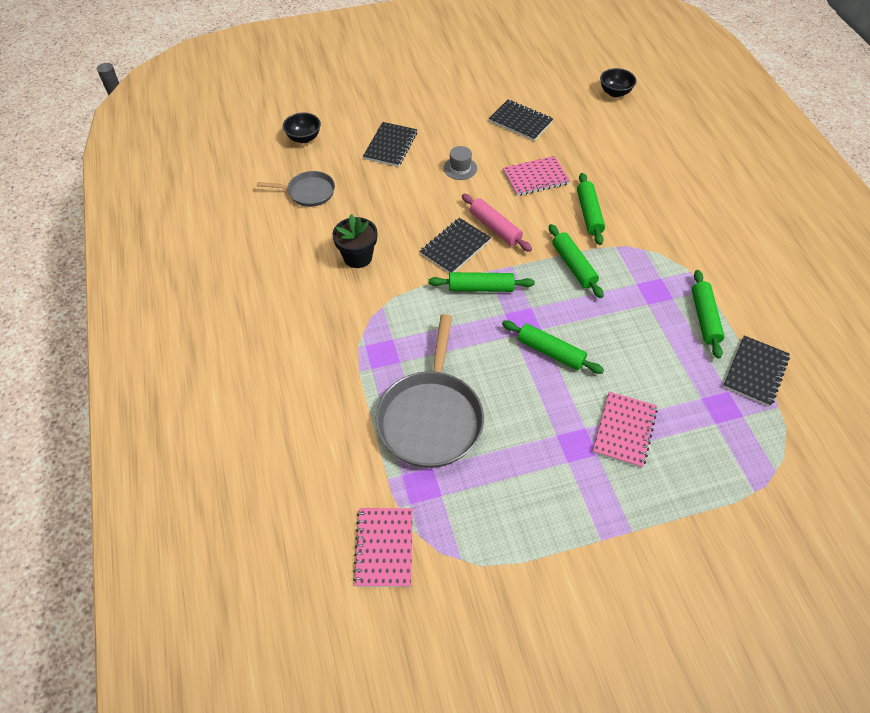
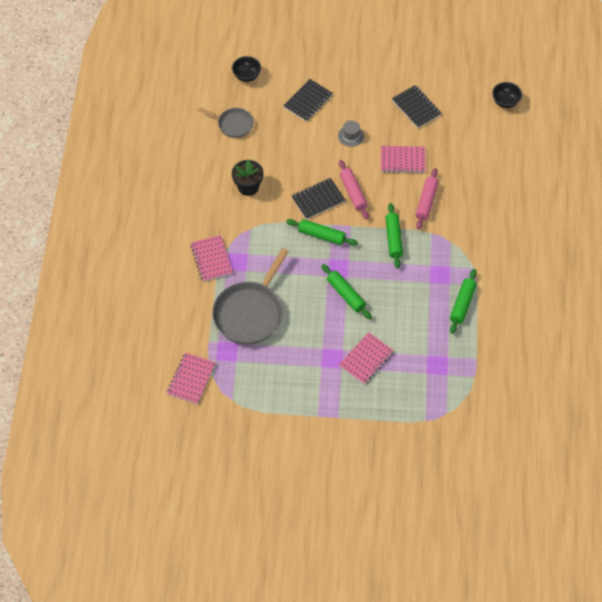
camera: 20 degrees right, 5 degrees up
(345, 361) = (212, 259): none -> pink notebook
(589, 214) = (426, 202): green rolling pin -> pink rolling pin
(755, 372) = (473, 350): black notebook -> none

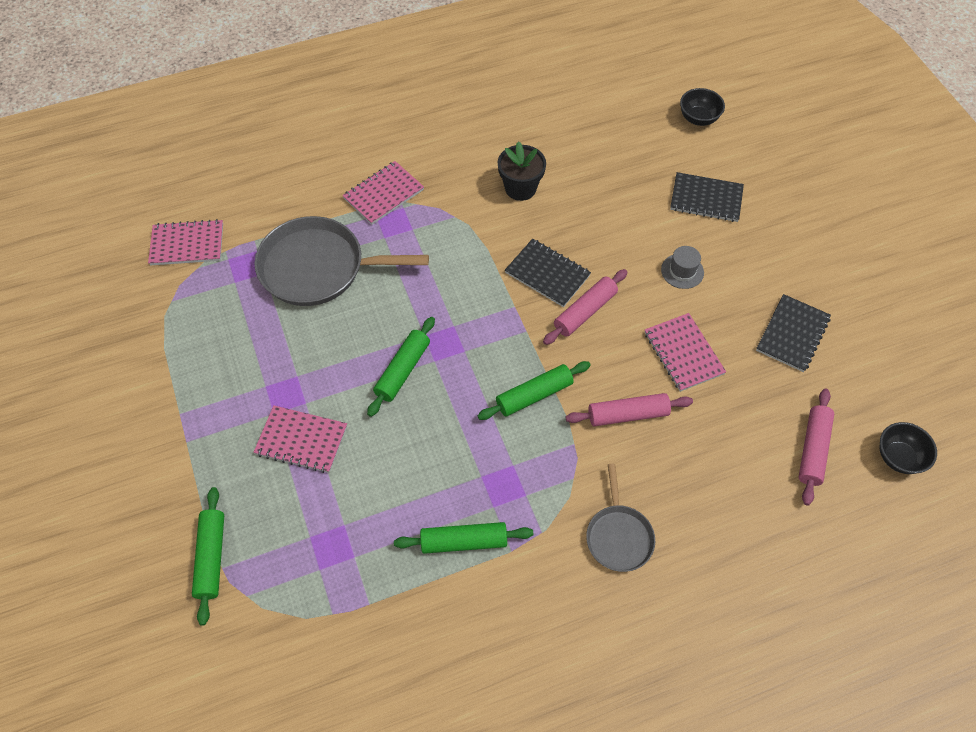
camera: 65 degrees right, 0 degrees up
(233, 124) = (610, 135): grey pan -> grey pan (618, 536)
(321, 235) = (489, 301): green rolling pin -> green rolling pin (211, 557)
(484, 133) = (813, 450): none -> pink rolling pin

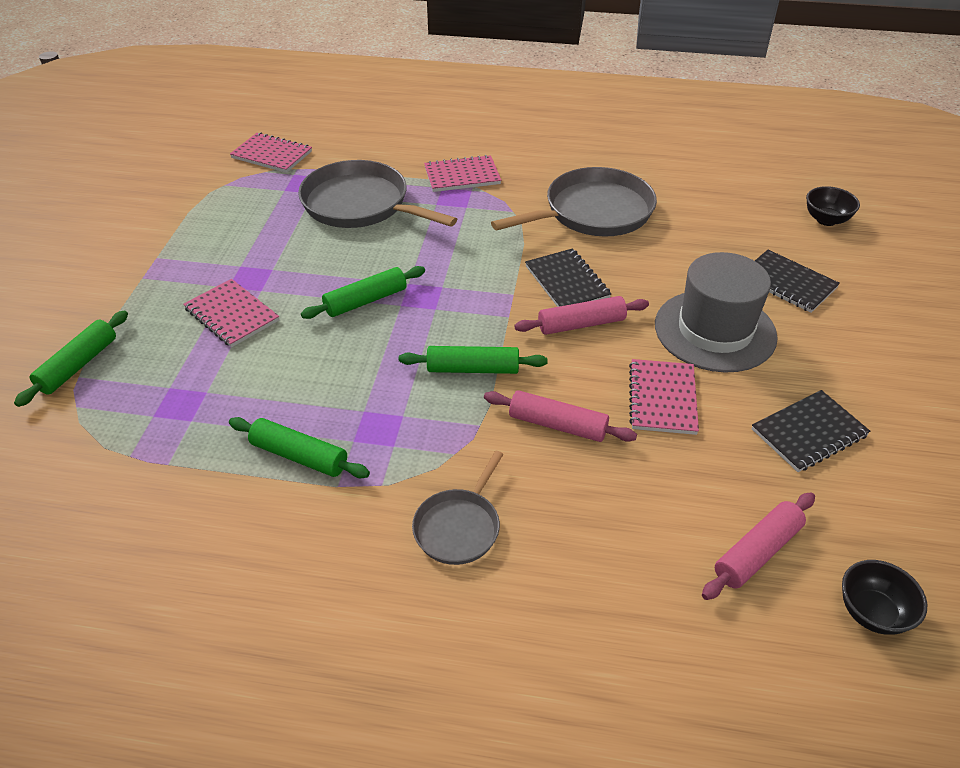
camera: 30 degrees right, 15 degrees down
(520, 188) = (593, 212): black flower pot -> grey pan
(682, 271) = (715, 330): grey hat -> grey hat, size x2.34

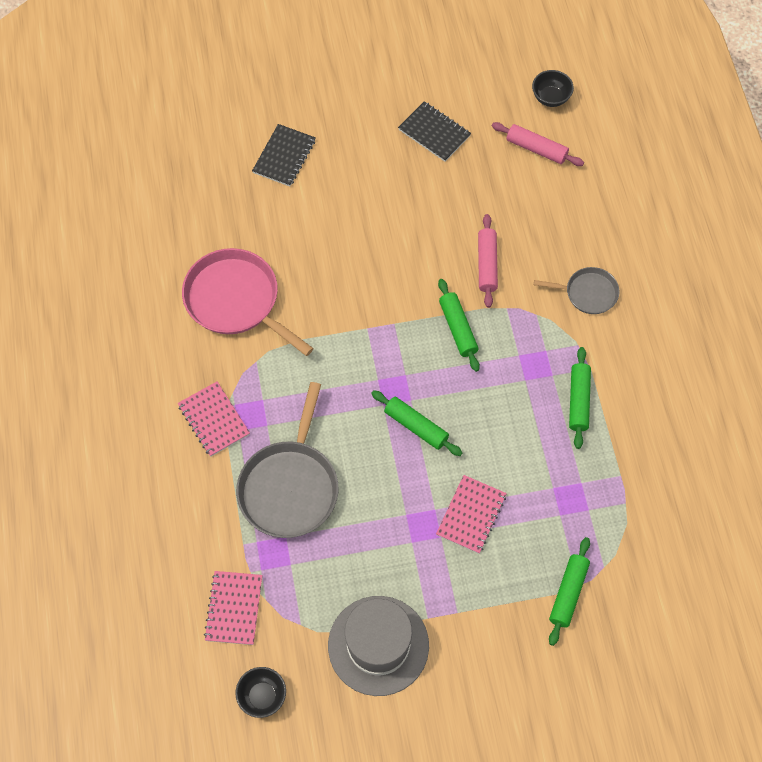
camera: 110 degrees left, 20 degrees up
(78, 365) = (568, 593): green rolling pin -> green rolling pin turned 75 degrees counterclockwise
(566, 282) = (338, 296): black notebook -> none
(581, 324) = (383, 275): pink rolling pin -> none
(593, 212) = (236, 300): grey pan -> pink pan
(662, 398) = (438, 212): pink notebook -> none
(715, 330) = (357, 193): grey hat -> grey hat (378, 645)
(826, 220) = (189, 139): black bowl -> black bowl (262, 696)

